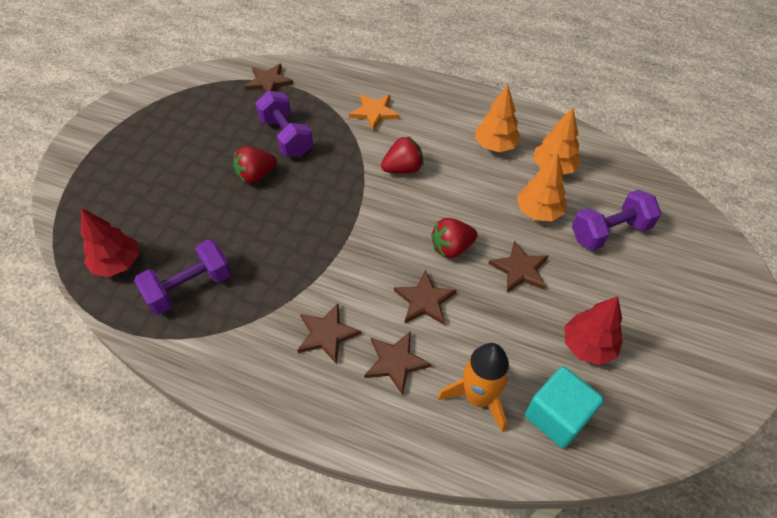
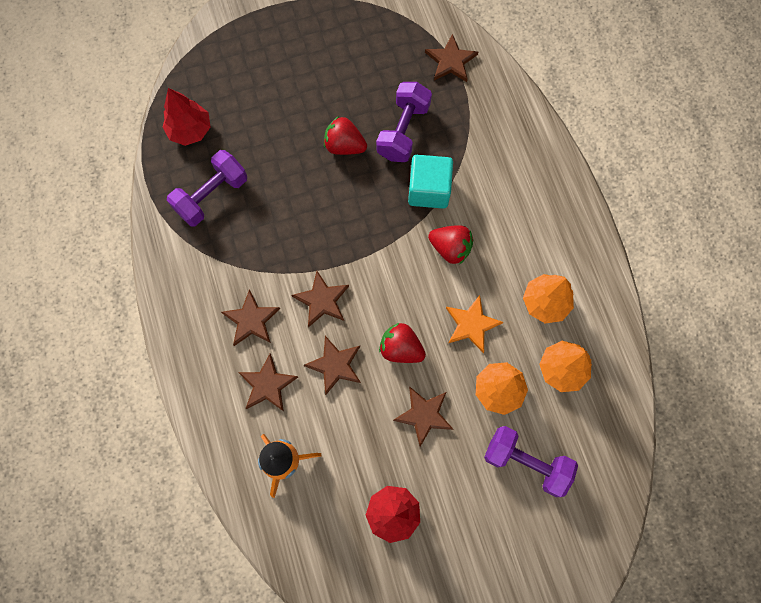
camera: 50 degrees right, 20 degrees up
(190, 287) = (212, 195): purple dumbbell -> purple dumbbell turned 60 degrees counterclockwise
(361, 272) = (322, 300): none -> brown star
(374, 112) = (493, 174): orange star -> orange star (471, 324)
(557, 416) = (314, 527): turquoise cube -> turquoise cube (429, 190)

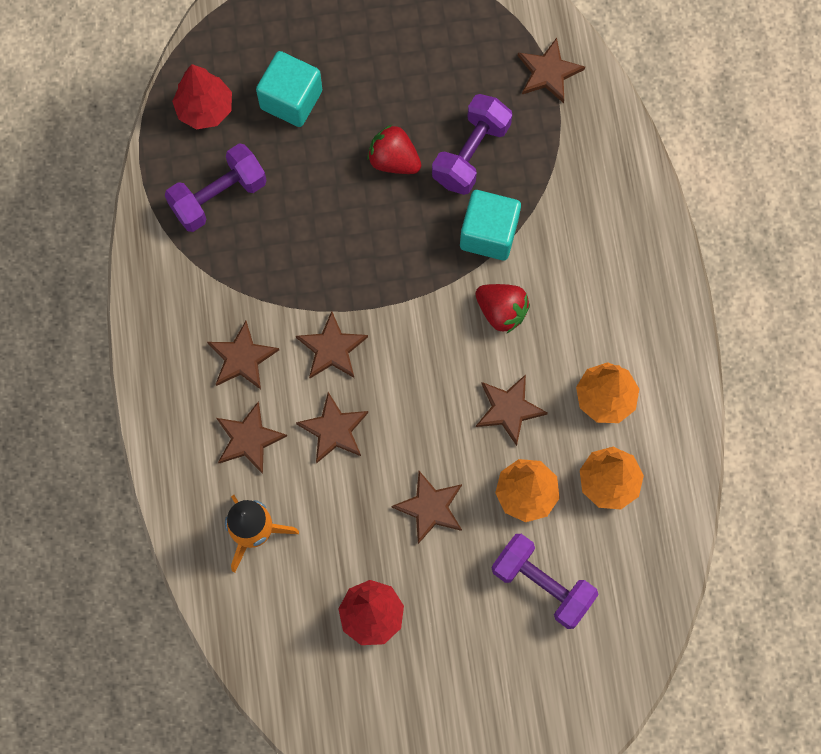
camera: 10 degrees right, 0 degrees up
(256, 112) = (291, 99): none -> turquoise cube
(401, 348) = (417, 423): red strawberry -> none
(471, 324) = (509, 409): orange star -> brown star

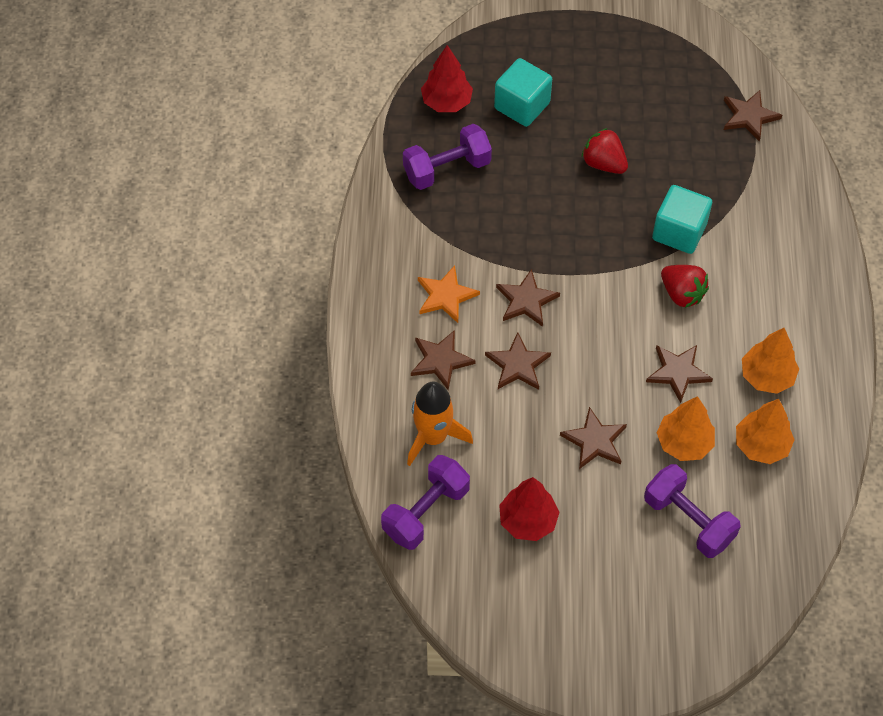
camera: 10 degrees right, 15 degrees down
(242, 358) = (445, 296): brown star -> orange star
(471, 153) = (672, 168): purple dumbbell -> purple dumbbell (426, 512)

